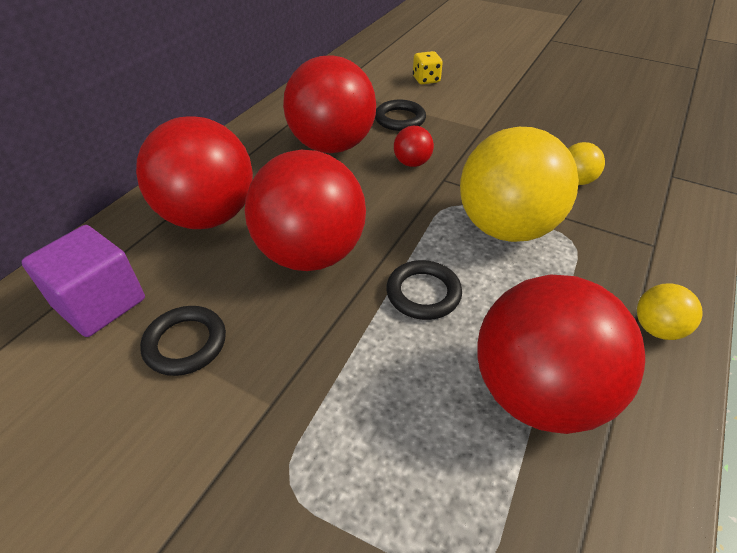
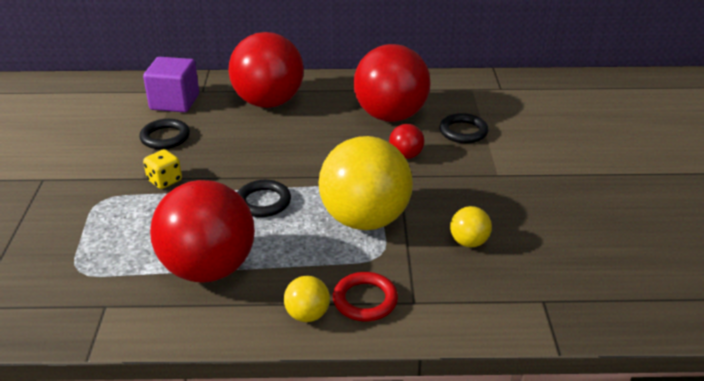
camera: 60 degrees right, 10 degrees down
(311, 254) = (265, 149): red ball -> none
(426, 80) = (547, 124): yellow dice -> yellow dice (164, 180)
(643, 276) = (365, 300): none -> red ring

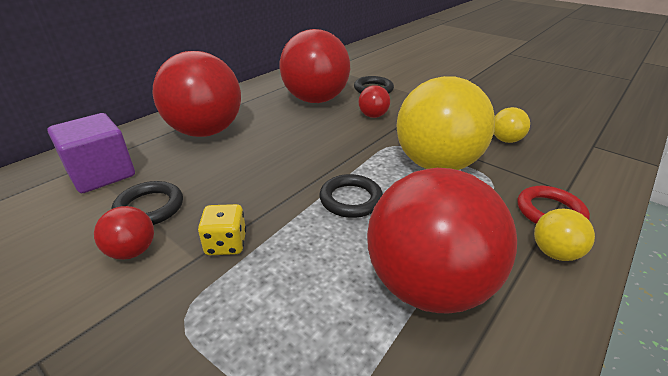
camera: 50 degrees left, 0 degrees up
(127, 156) = (132, 251): none -> red ball

